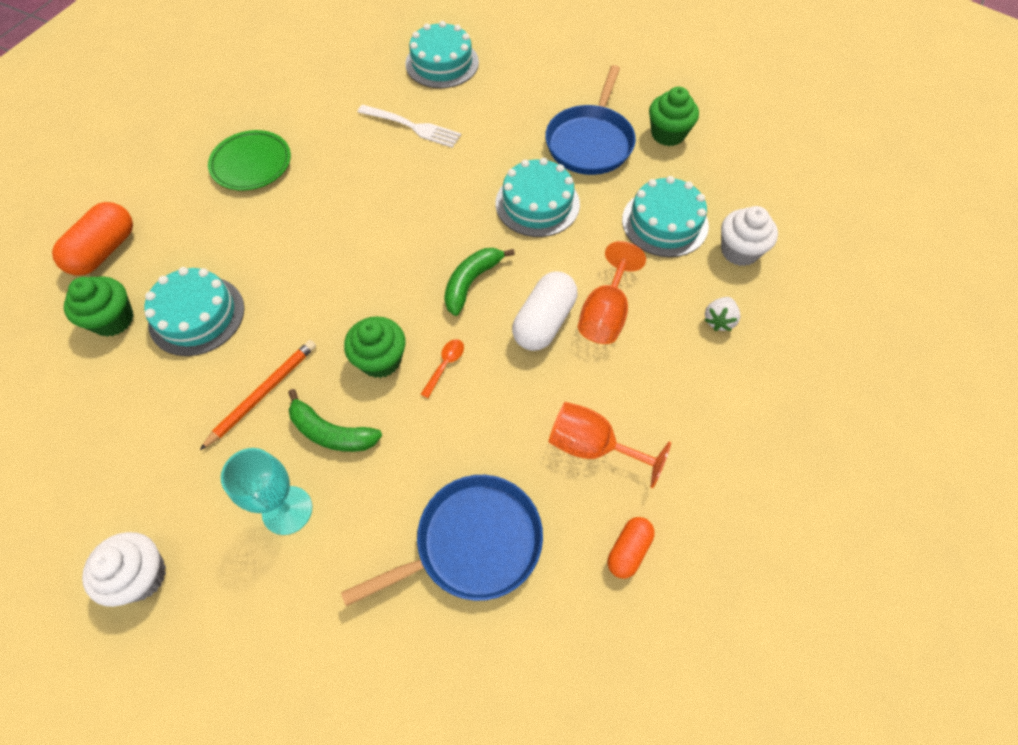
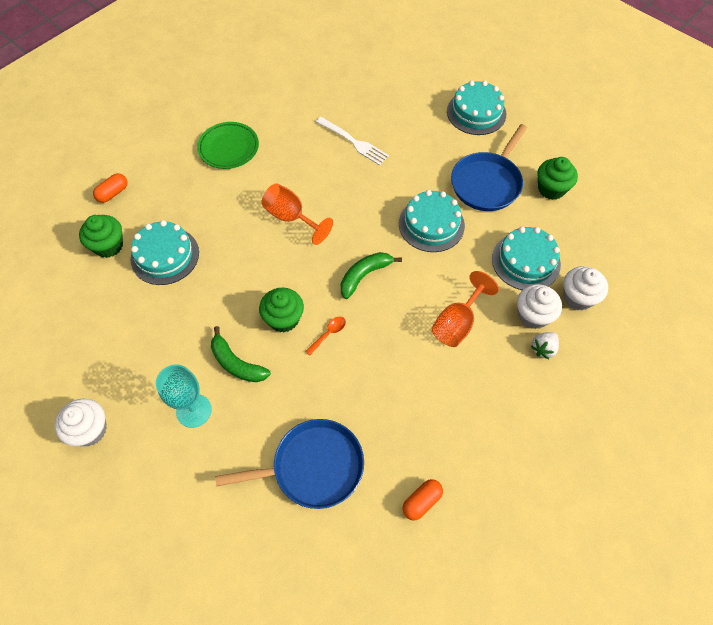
camera: 15 degrees right, 0 degrees up
(104, 251) = (113, 193): orange capsule -> orange capsule, size x0.60
(263, 393) = (197, 323): orange pencil -> none
(442, 63) = (390, 93): turquoise cake -> turquoise cake (476, 112)
(544, 322) = (410, 318): white capsule -> none
(592, 446) = (418, 420): orange goblet -> orange goblet (291, 218)
(694, 284) = (533, 315): none -> white cupcake

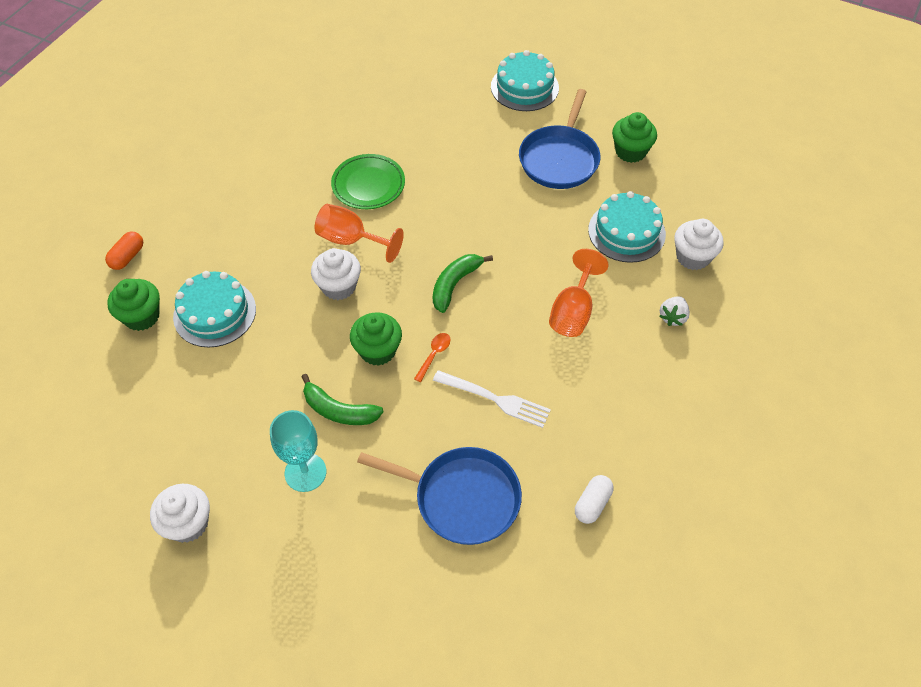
camera: 15 degrees left, 5 degrees down
(229, 148) = (252, 179): green plate -> green plate (368, 185)
(313, 467) = (462, 498): blue pan -> blue pan turned 45 degrees clockwise
(353, 142) = (397, 144): white fork -> white fork (495, 399)
(421, 502) = (592, 504): orange capsule -> white capsule
(431, 224) = (512, 215): turquoise cake -> none
(533, 315) = (651, 286): white cupcake -> white cupcake (339, 286)

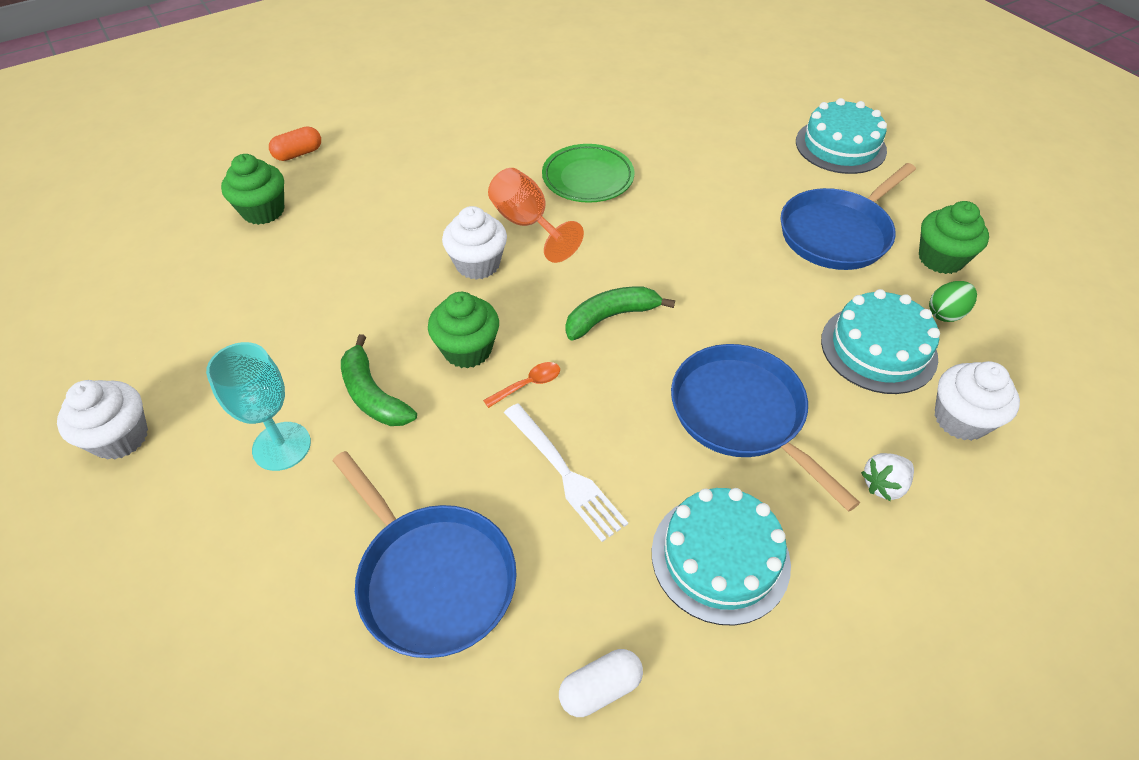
camera: 30 degrees right, 5 degrees down
(215, 313) = (332, 236): turquoise cake -> turquoise cake (720, 557)
(573, 312) = (741, 414): orange goblet -> blue pan
(652, 190) = (946, 313): none -> green egg

